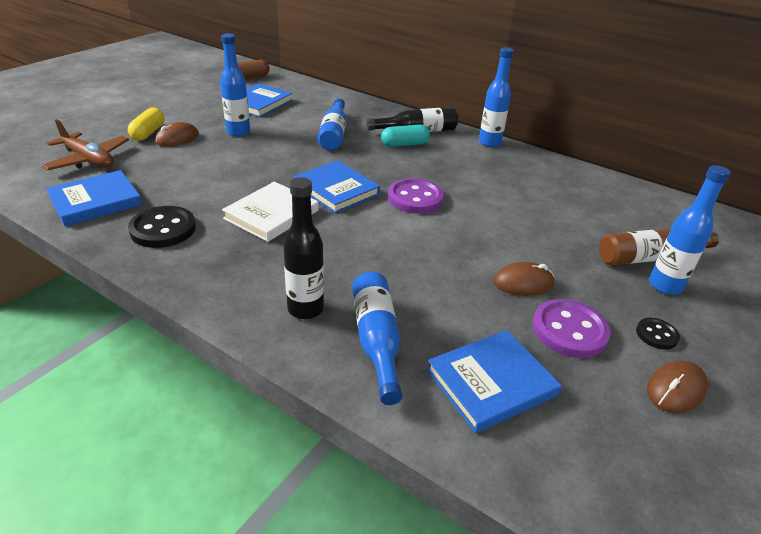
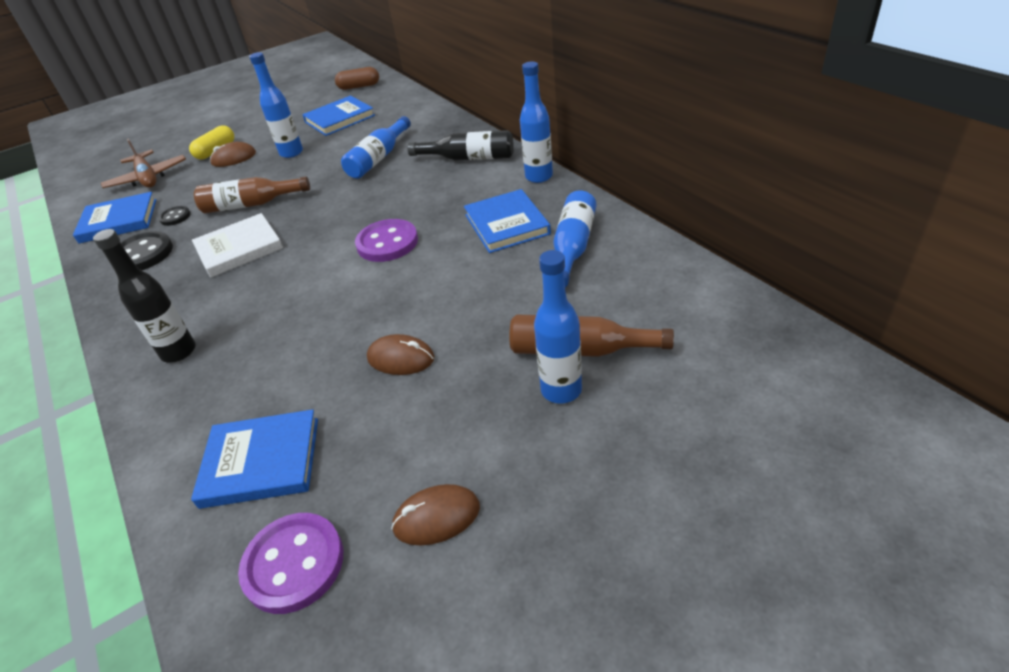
camera: 30 degrees right, 5 degrees up
(242, 177) = (251, 204): none -> brown bottle
(336, 190) = (320, 226): blue book -> blue book (506, 224)
(376, 340) = (206, 395): blue bottle -> blue bottle (573, 247)
(404, 144) = (439, 175): turquoise capsule -> none
(569, 330) = (393, 423): purple button -> purple button (294, 564)
(656, 335) = (484, 448): black button -> black button (175, 217)

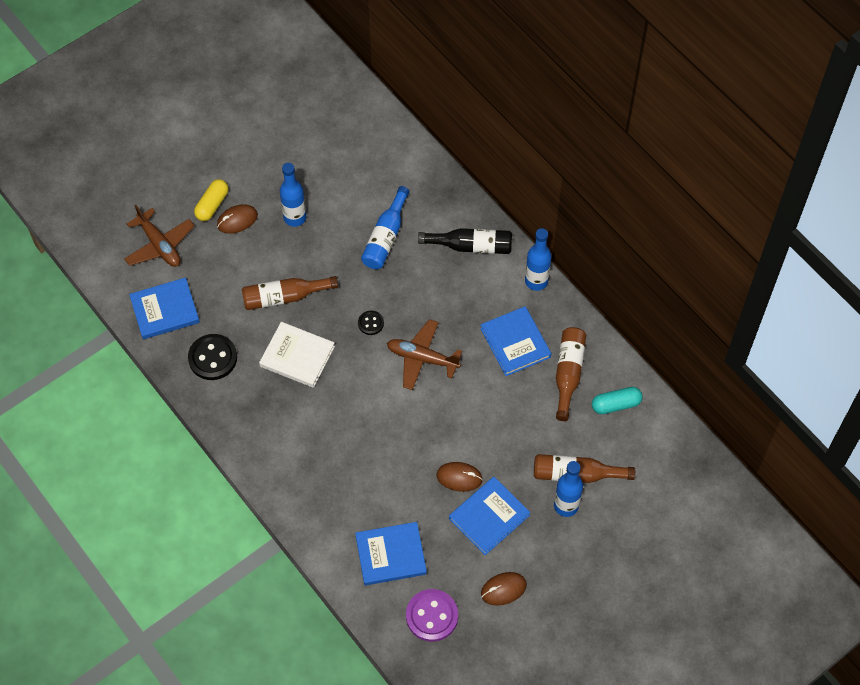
camera: 10 degrees left, 20 degrees up
(175, 217) = (218, 309): black button -> black button (370, 323)
(179, 352) = (296, 466): black bottle -> none
(239, 248) = (297, 356): white book -> white book turned 60 degrees clockwise
(339, 119) = (326, 160): blue book -> blue book (489, 517)
(359, 86) = (329, 95): brown capsule -> none
(387, 243) = (422, 358): purple button -> brown plane
(573, 247) = (568, 373): blue bottle -> brown bottle
(639, 273) = (616, 404): none -> turquoise capsule

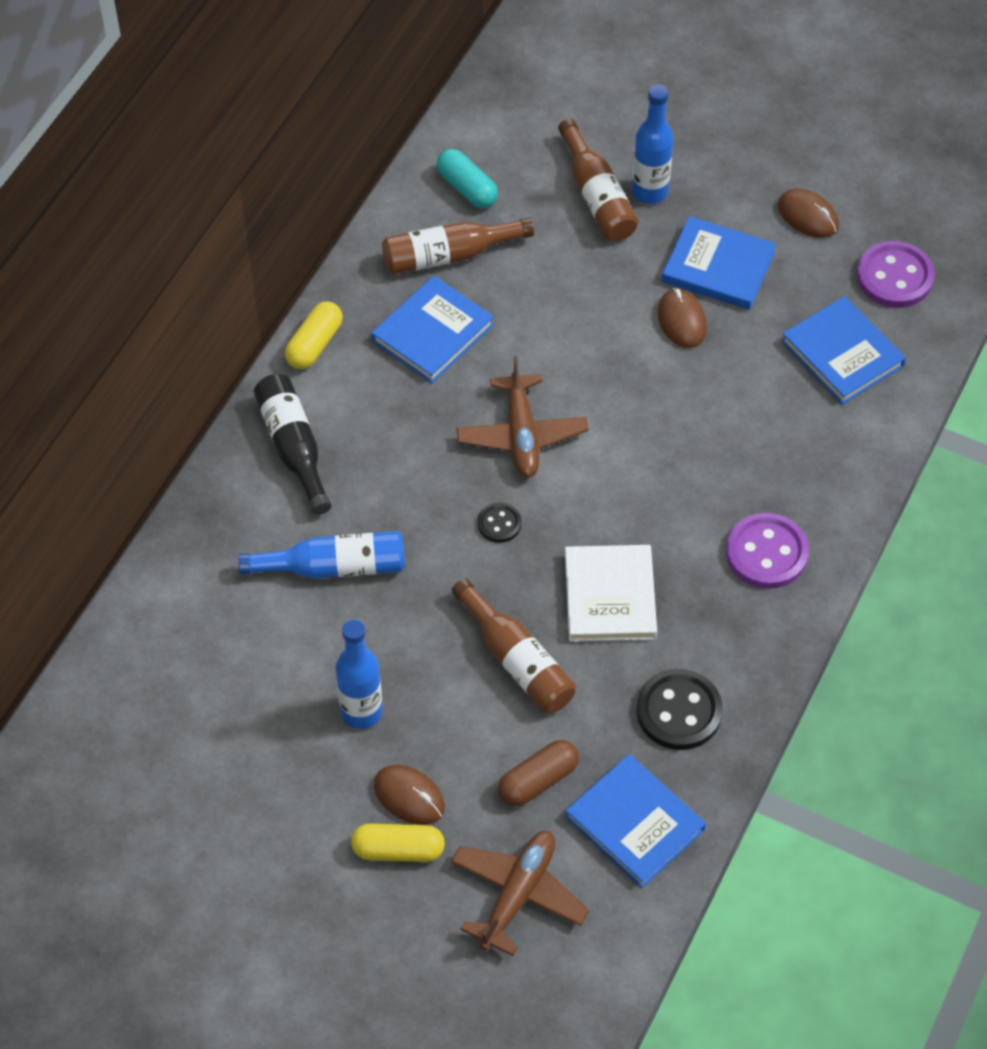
camera: 115 degrees left, 5 degrees down
(212, 278) = (538, 780): none -> brown capsule
(281, 446) = (766, 553): none -> purple button
(536, 281) = (314, 344): blue bottle -> yellow capsule

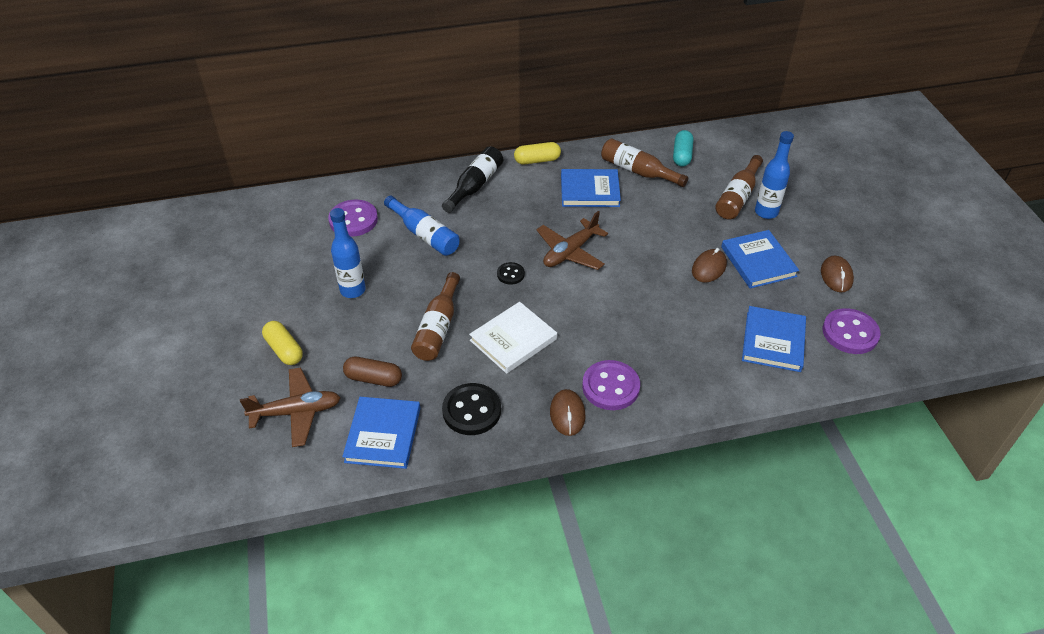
camera: 50 degrees right, 10 degrees down
(221, 629) = (353, 220): none -> purple button
(409, 796) = (319, 335): brown mouse -> brown mouse (567, 414)

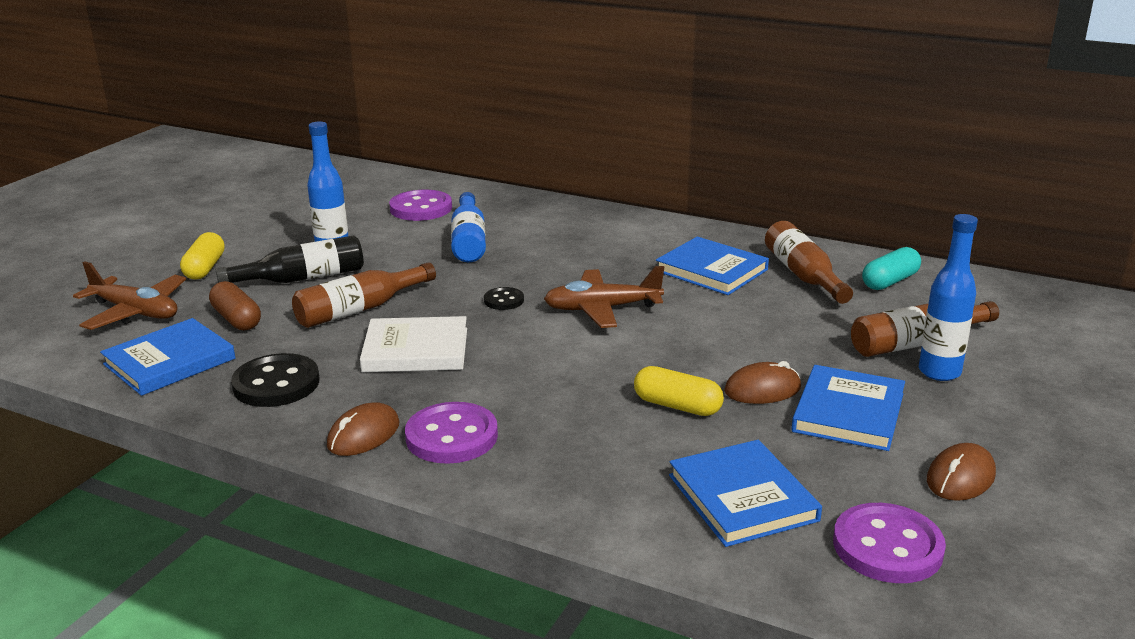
camera: 40 degrees right, 20 degrees down
(475, 186) = (583, 224): black bottle -> black bottle (302, 278)
(537, 160) = (687, 228): yellow capsule -> yellow capsule (677, 406)
(773, 341) = (742, 497): blue book -> blue book turned 75 degrees counterclockwise

